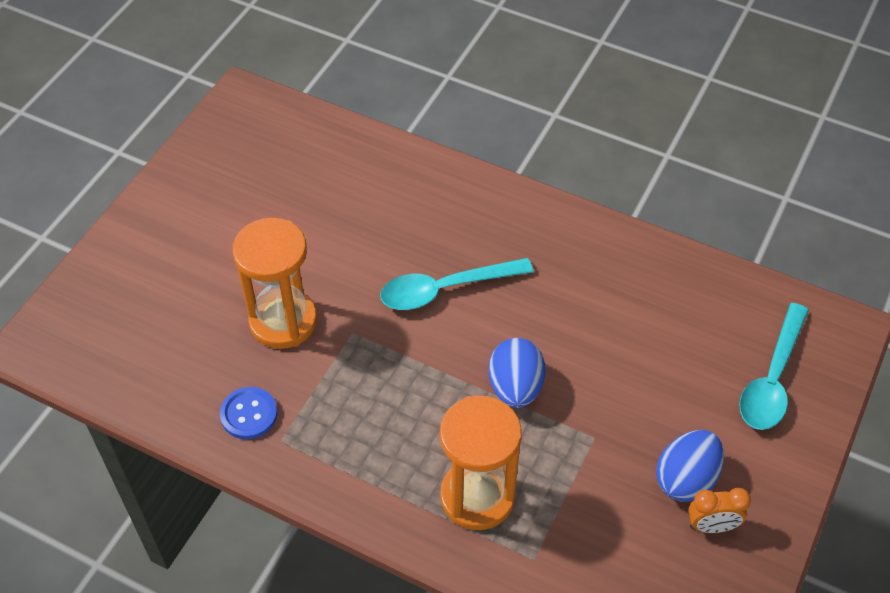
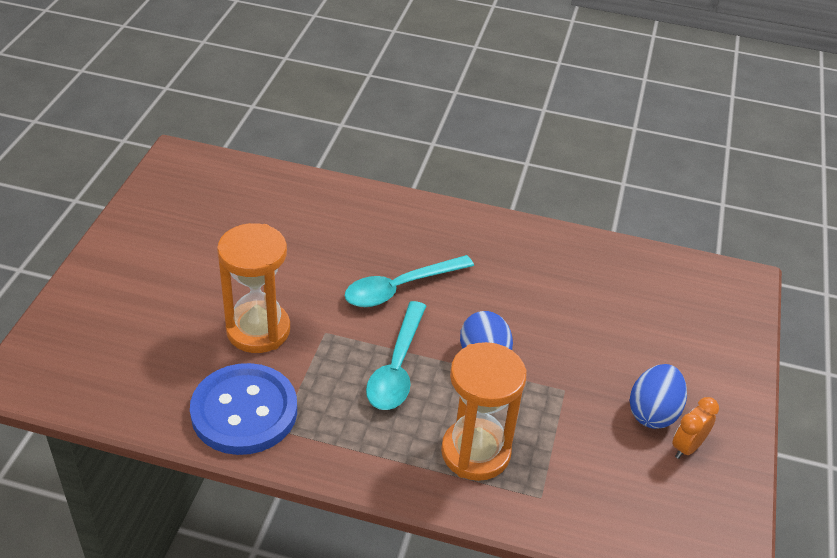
camera: 15 degrees left, 10 degrees down
(249, 414) = (244, 411): blue button -> blue button, size x1.94
(712, 526) = (687, 447): orange clock -> orange clock turned 150 degrees clockwise
(772, 379) = (698, 325): turquoise spoon -> turquoise spoon (396, 367)

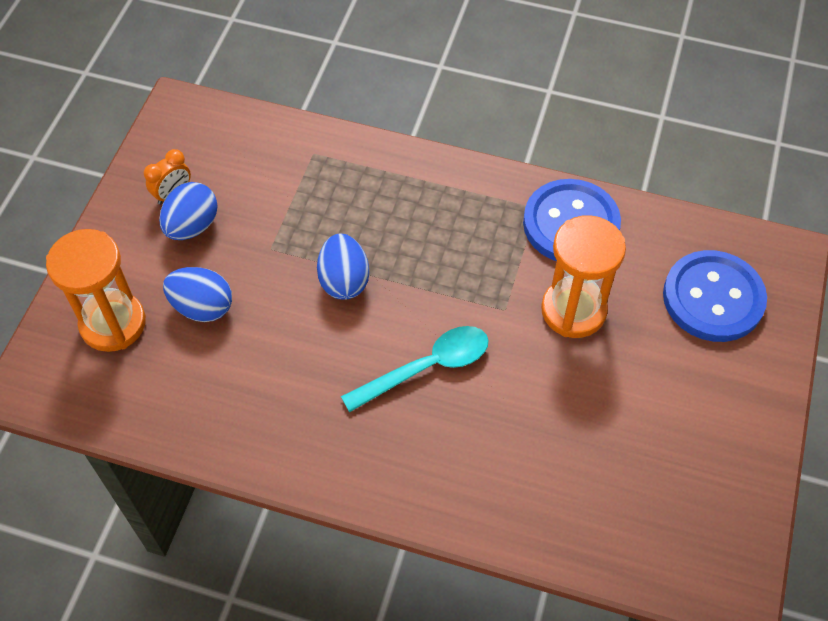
camera: 175 degrees left, 15 degrees up
(116, 338) = (713, 298): none -> blue button
(396, 367) = (431, 269): turquoise spoon -> none
(475, 452) = (363, 189): orange hourglass -> orange hourglass (113, 323)
(615, 337) = (202, 307): none -> blue egg

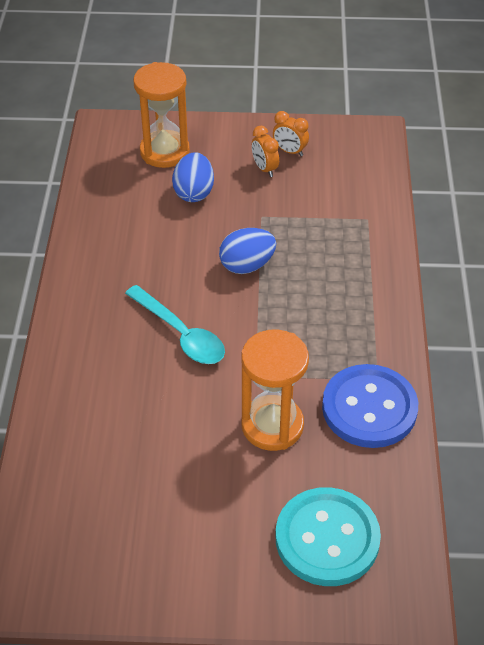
camera: 75 degrees right, 10 degrees down
(192, 226) = (264, 169): blue egg -> orange clock
(713, 298) = (327, 538): blue button -> turquoise button

